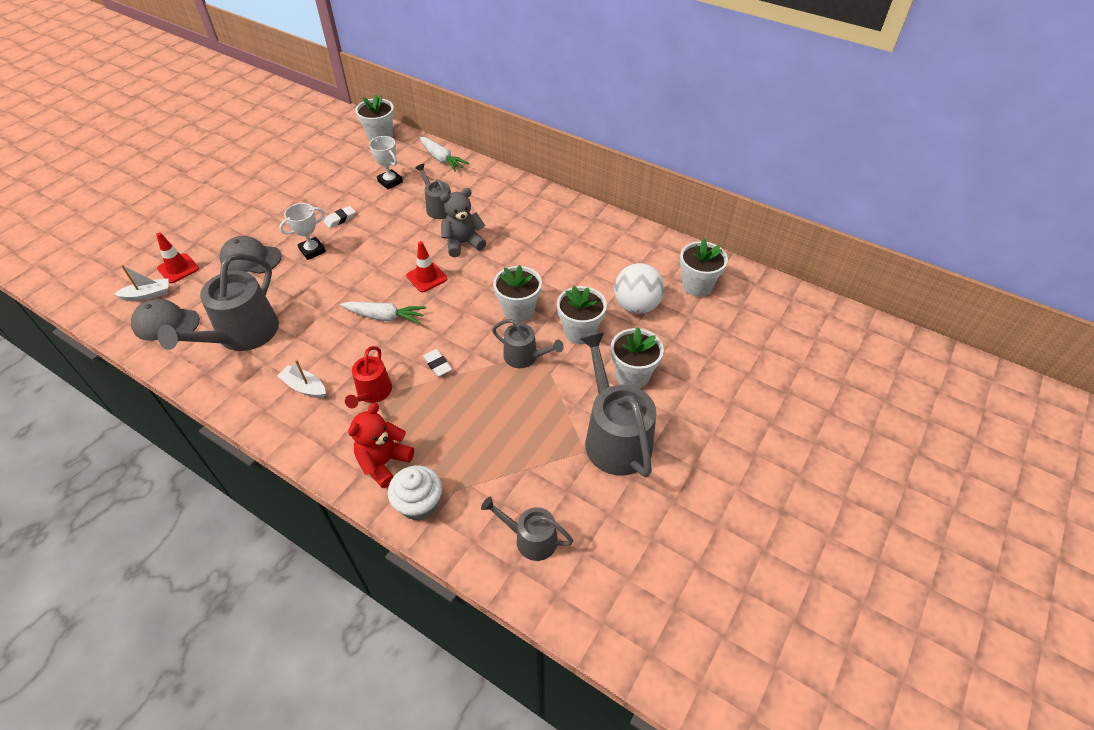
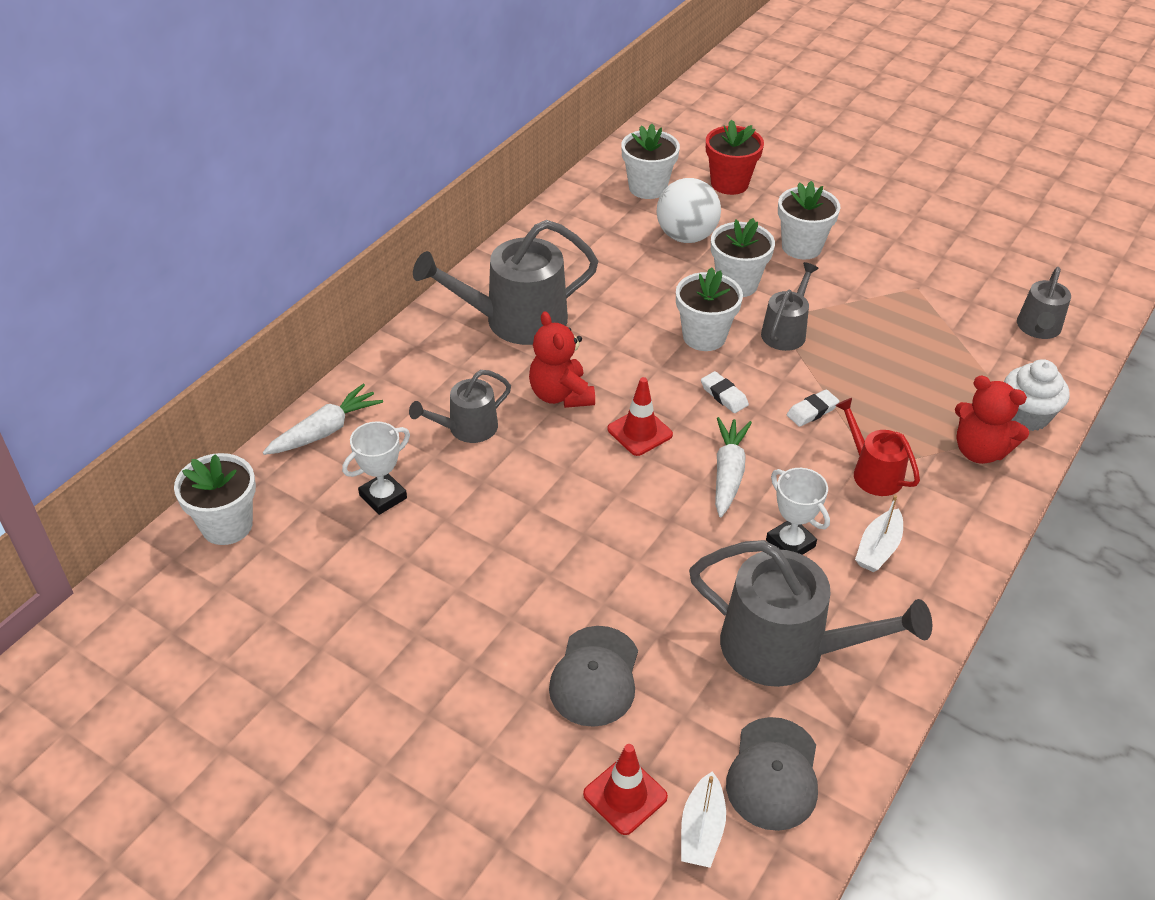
camera: 90 degrees left, 5 degrees down
(147, 295) = (701, 830): white boat -> white boat turned 150 degrees counterclockwise
(312, 250) = (574, 585): white trophy -> white trophy (790, 543)
(340, 219) = (488, 557): white eraser -> white eraser (724, 395)
(372, 392) = (873, 472): red watering can -> red watering can turned 135 degrees counterclockwise
(463, 243) = (561, 395): grey teddy bear -> red teddy bear
(614, 437) = (893, 265): grey watering can -> grey watering can (516, 320)
(715, 335) = (729, 183): none -> red flower pot

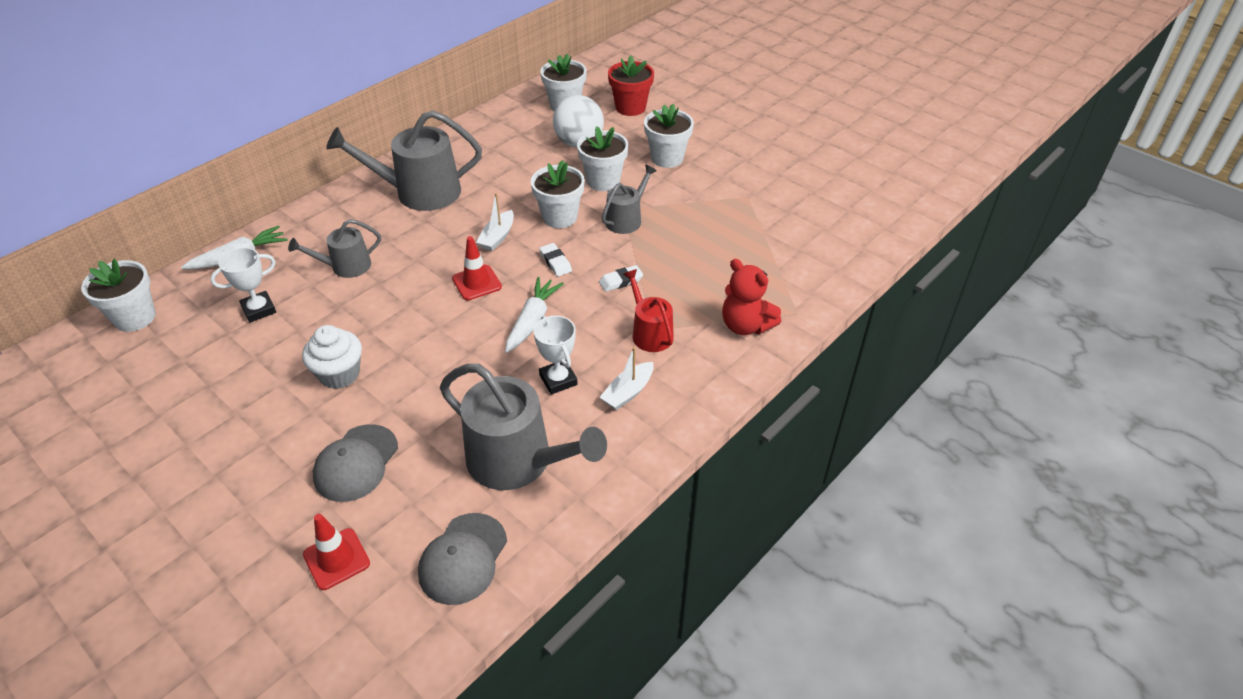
camera: 10 degrees right, 0 degrees up
(561, 395) = (428, 249): red teddy bear -> none
(701, 830) = (385, 595): white boat -> white boat (497, 237)
(1026, 415) = (797, 302): white cupcake -> white cupcake (339, 374)
(1038, 328) = (835, 236): grey watering can -> none

